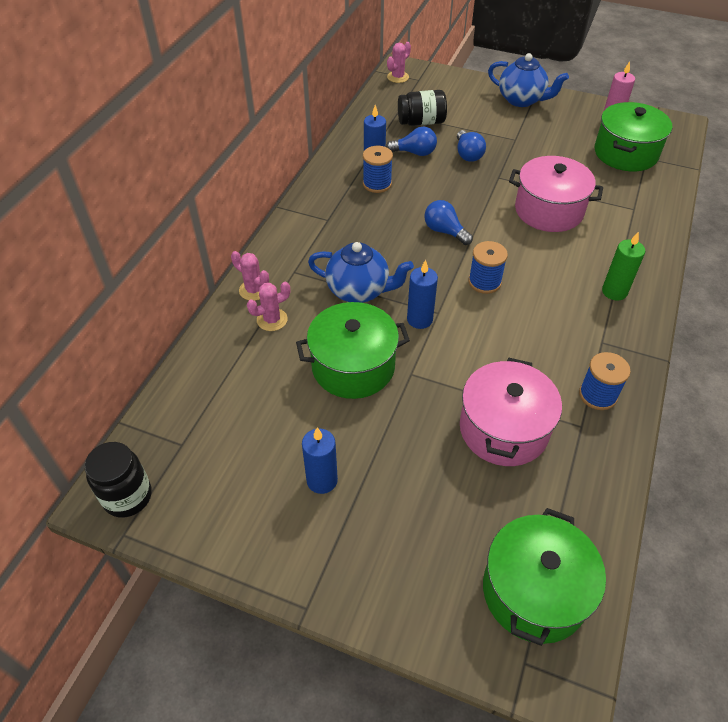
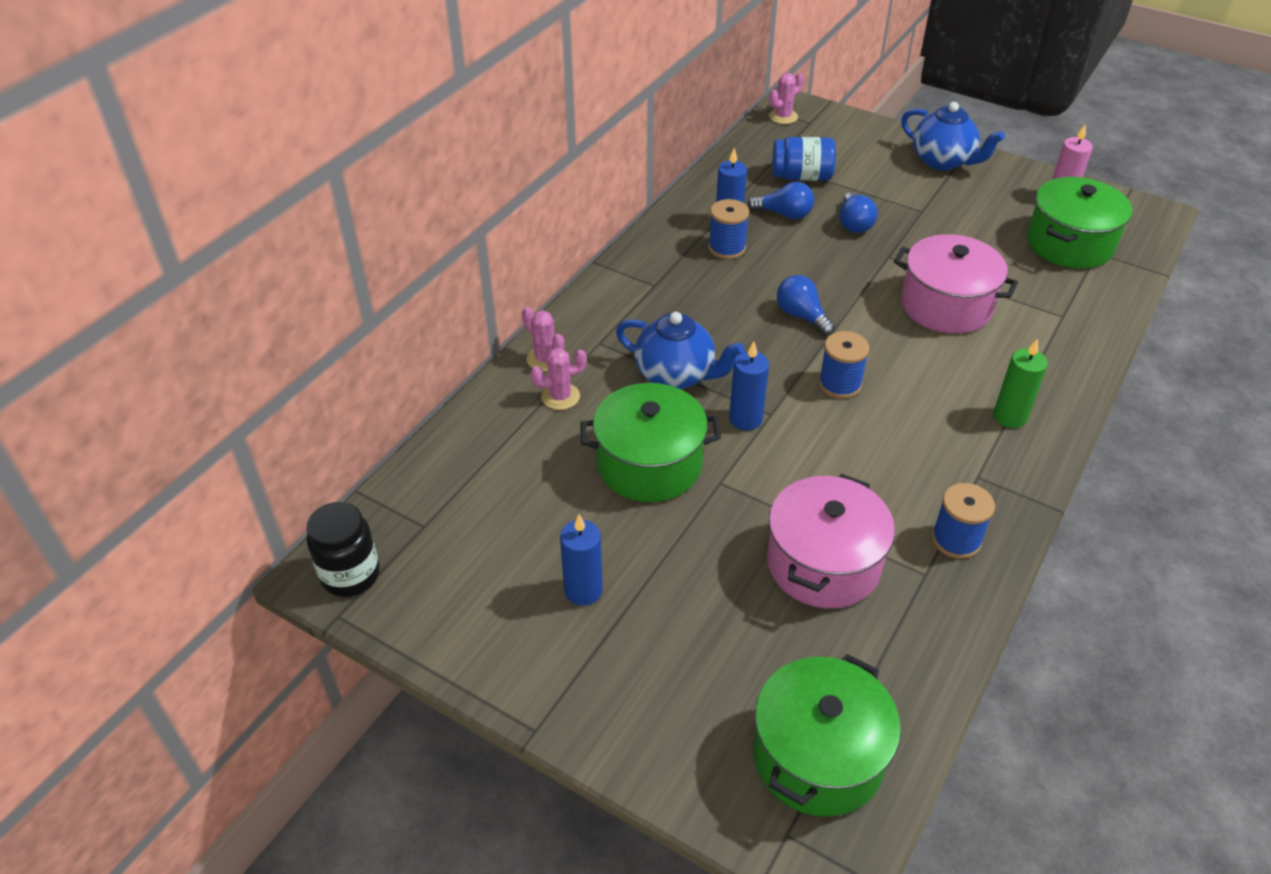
camera: 10 degrees right, 5 degrees down
(421, 122) = (801, 176): black jar -> blue jar

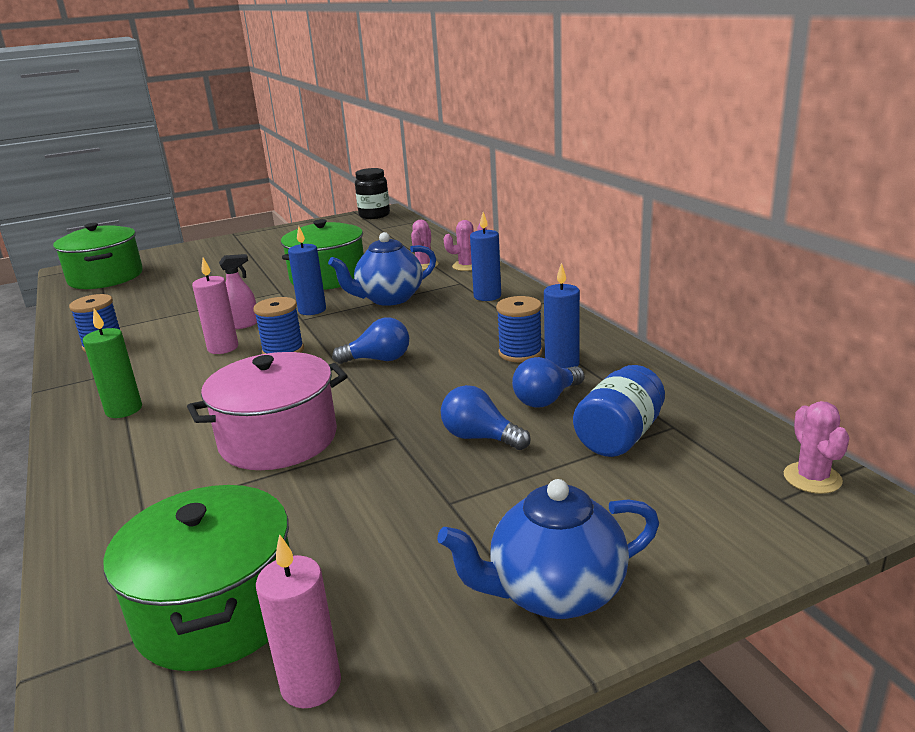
camera: 125 degrees right, 20 degrees down
(583, 590) = (279, 251): blue candle -> blue candle (487, 296)
(819, 453) = (243, 324): none -> pink spray bottle
(823, 563) = (176, 304): pink pot -> none
(872, 431) = (223, 348): none -> pink candle

